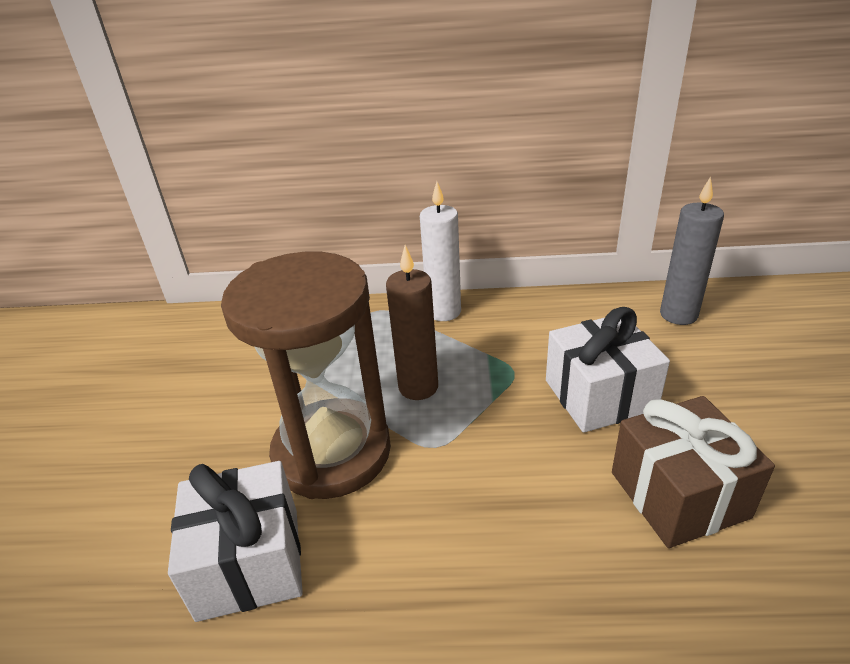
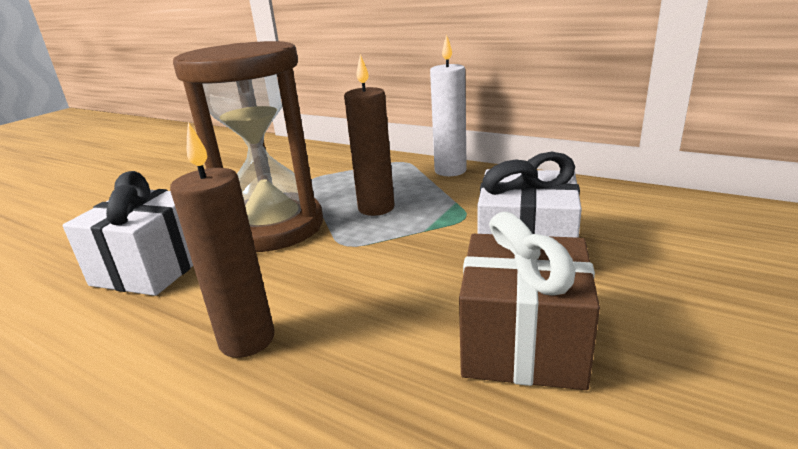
camera: 30 degrees right, 10 degrees down
(462, 599) = (247, 340): none -> brown candle
(678, 315) = (682, 215): grey candle -> none

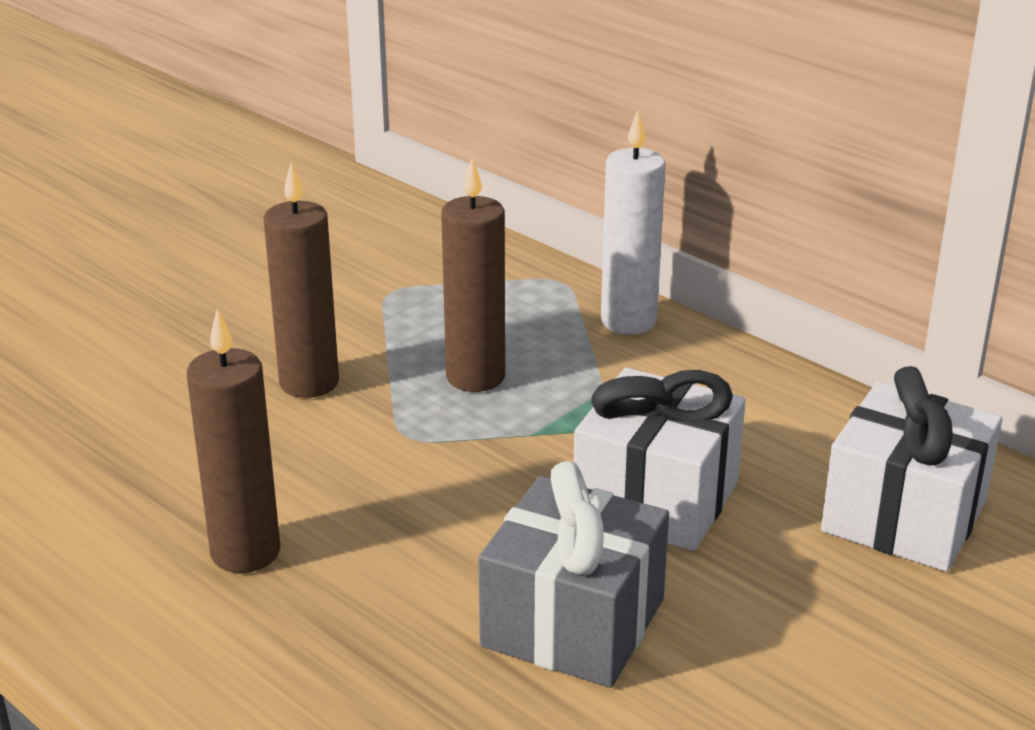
camera: 10 degrees right, 5 degrees up
(152, 267) = (131, 420): white gift -> white gift (904, 516)
(273, 227) = (309, 383): brown hourglass -> brown candle
(523, 342) = (573, 623): brown gift -> grey gift

